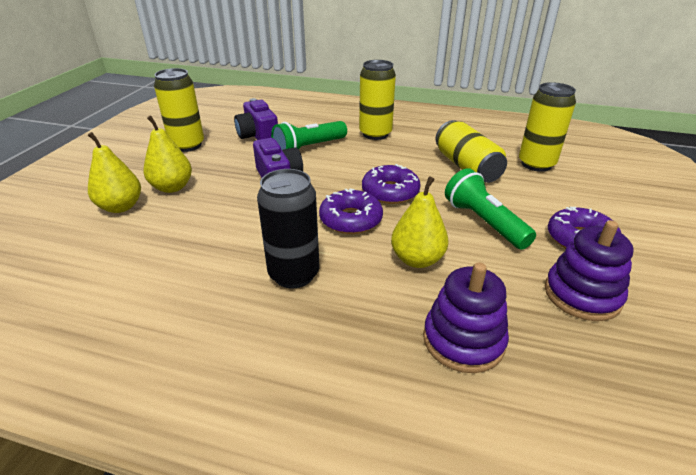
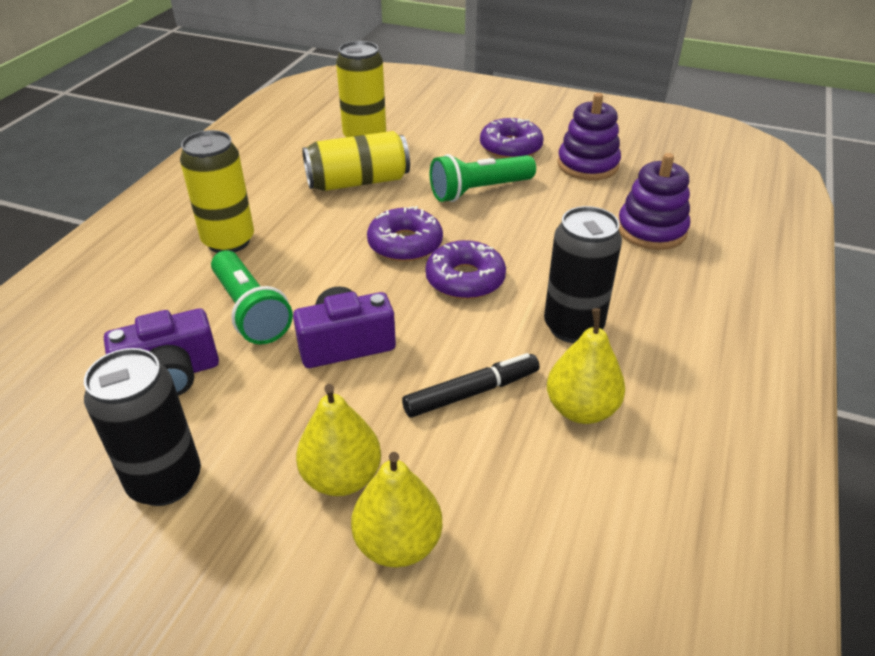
camera: 85 degrees left, 5 degrees up
(187, 145) = (165, 481): yellow can -> black can
(227, 226) = (470, 393): none -> black marker
(417, 259) = (543, 240): yellow pear -> yellow pear (581, 409)

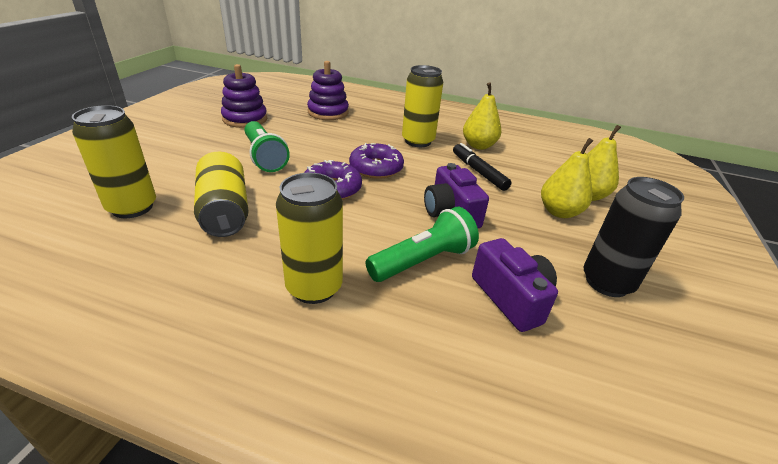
camera: 95 degrees left, 5 degrees down
(510, 147) = (202, 141): purple donut -> none
(573, 327) = (418, 141): black can -> yellow can

